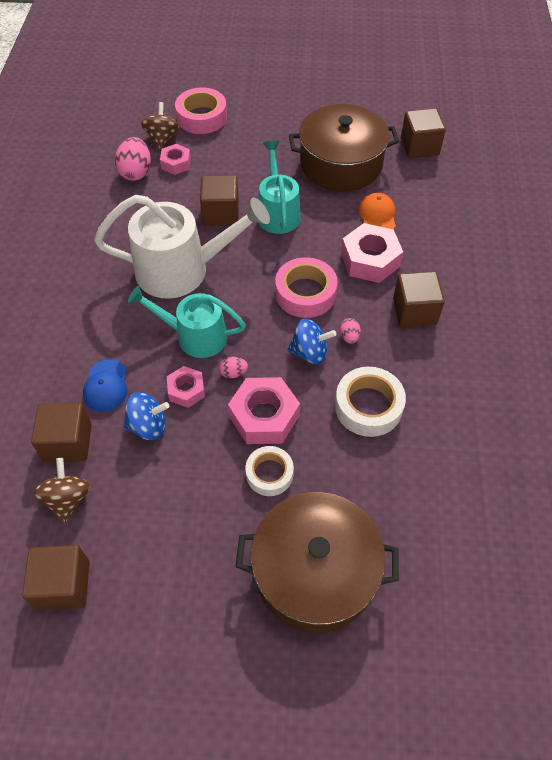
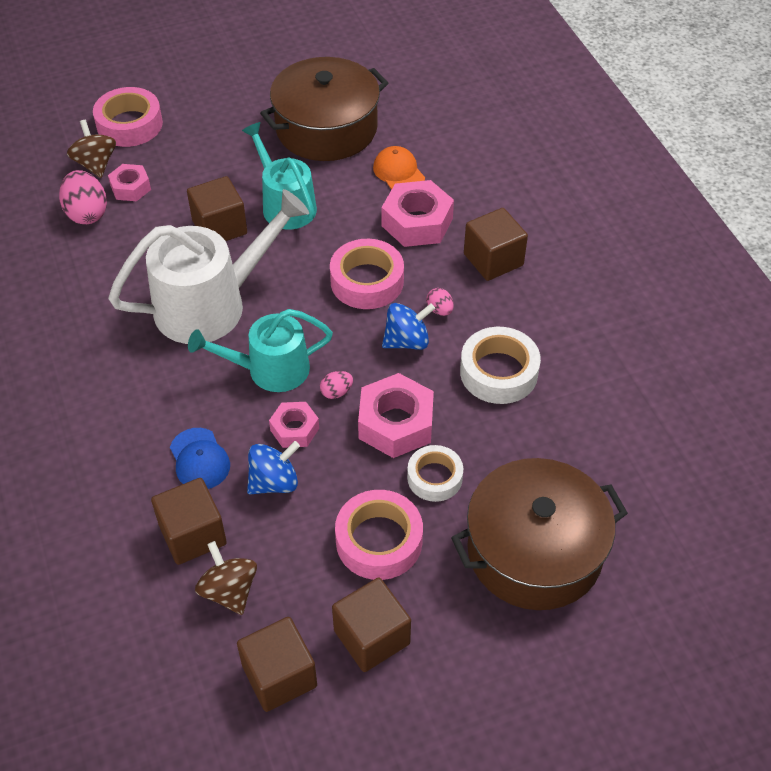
camera: 25 degrees left, 5 degrees down
(198, 507) = (379, 541): none -> pink tape
(419, 147) = (403, 83): brown cube -> brown cube (371, 637)

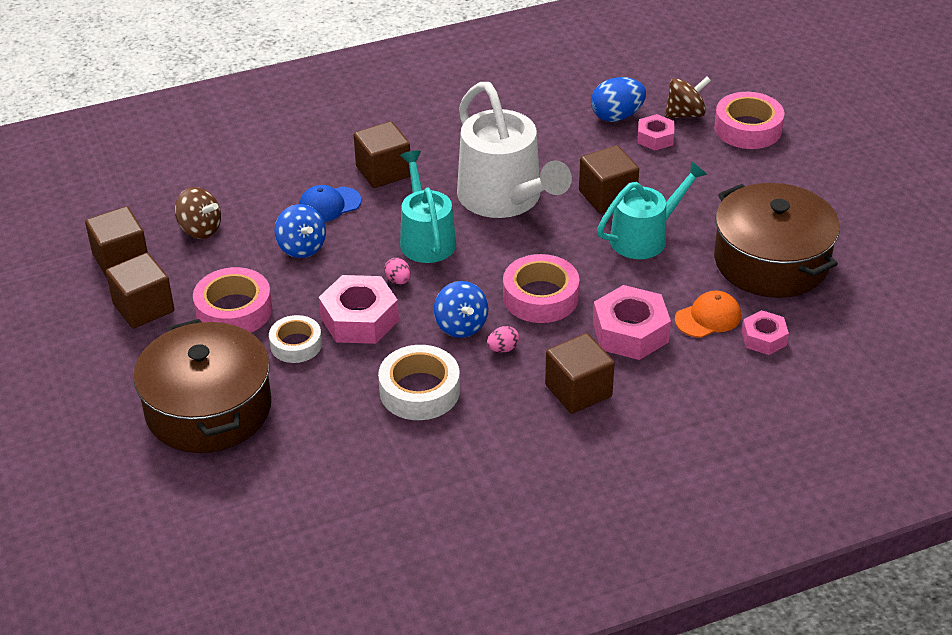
camera: 90 degrees right, 10 degrees down
(87, 213) = (617, 116): pink egg -> blue egg
(192, 534) = (255, 207): brown cube -> brown cube (383, 172)
(229, 591) = (200, 229): brown spinning top -> brown spinning top turned 60 degrees clockwise
(294, 429) = (357, 256): pink nut -> pink nut (764, 338)

